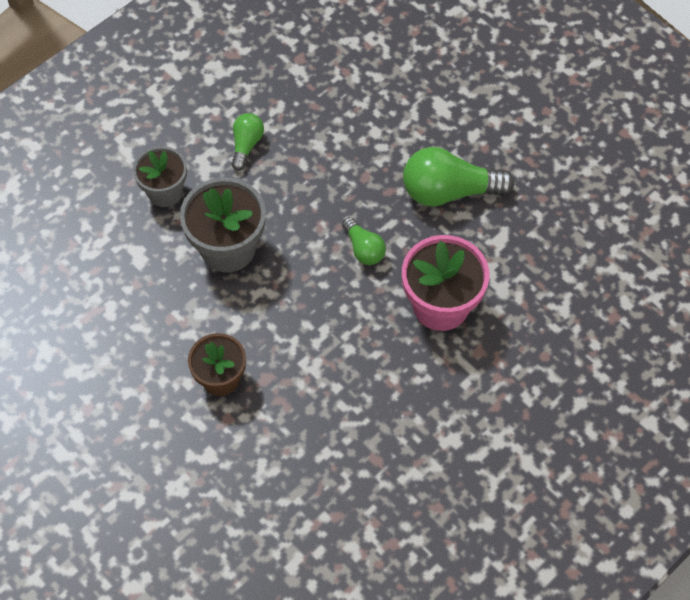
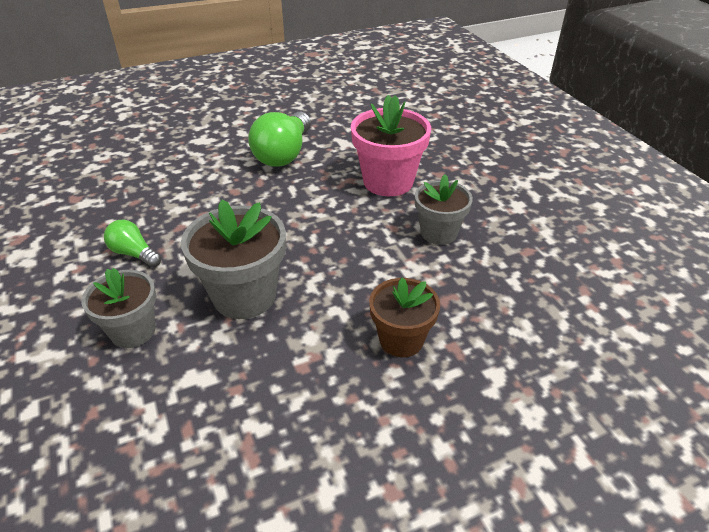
camera: 70 degrees left, 20 degrees down
(363, 249) = (307, 208): green light bulb -> none
(372, 374) = (438, 233): none -> grey flower pot

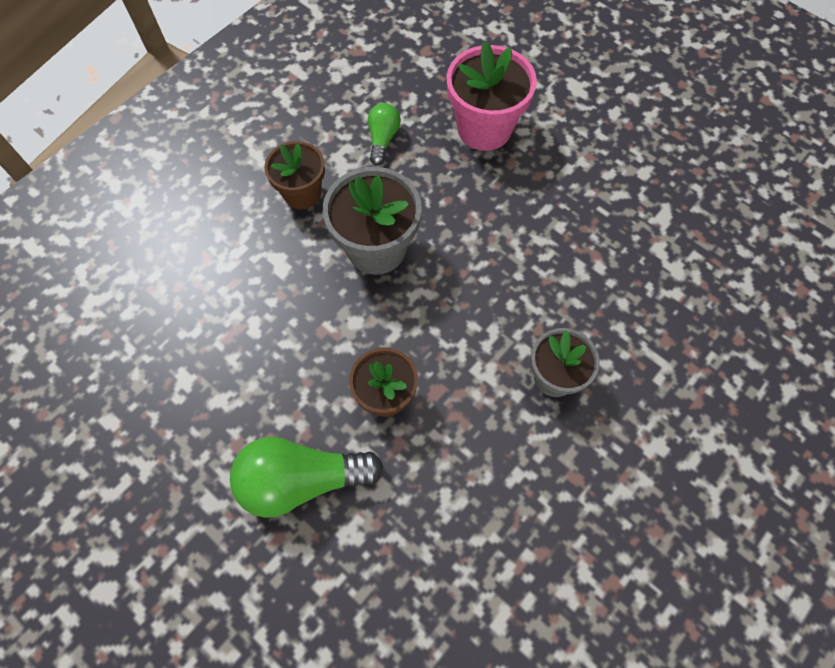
camera: 65 degrees right, 25 degrees up
(133, 331) = (302, 193): grey flower pot -> brown flower pot
(284, 154) = (601, 171): green light bulb -> green light bulb (302, 480)
(388, 182) = (615, 293): pink flower pot -> pink flower pot (484, 128)

